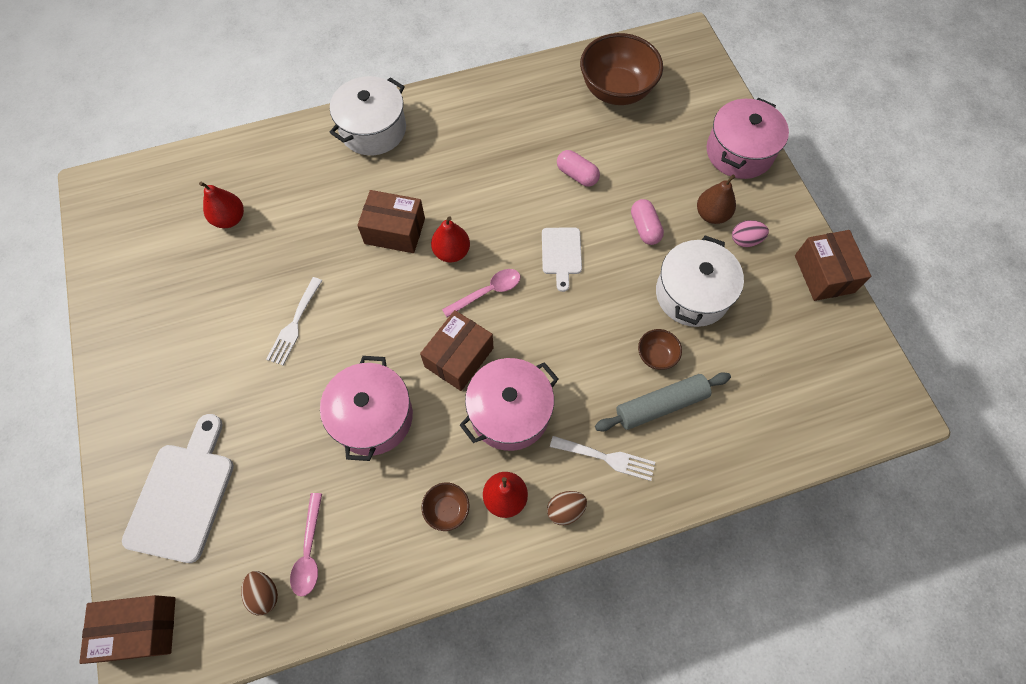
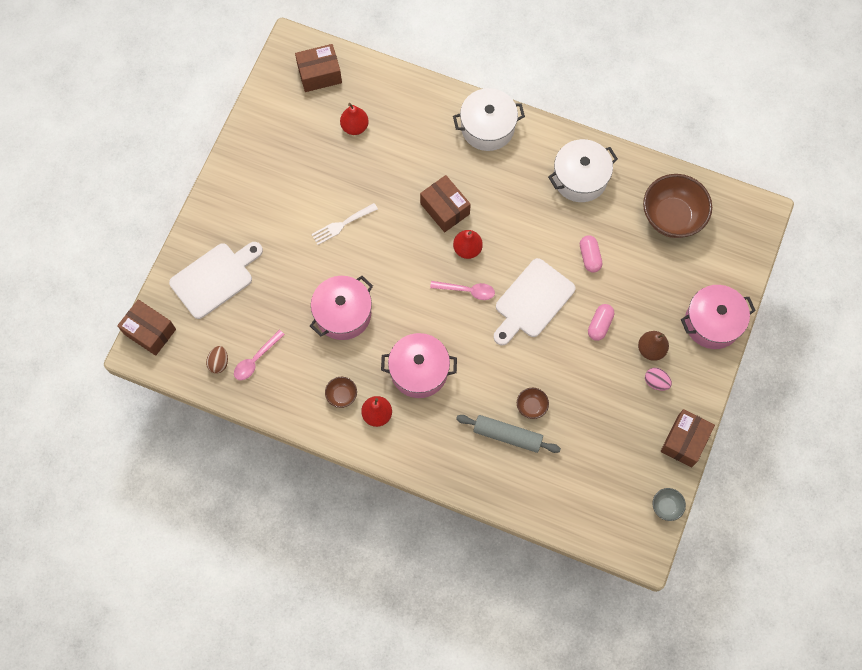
camera: 40 degrees right, 5 degrees up
(459, 357) = (417, 317): brown box -> brown box (319, 74)
(561, 254) = (532, 301): white cutting board -> white cutting board, size x1.75
(565, 510) = (403, 446): brown egg -> none
(607, 458) = (450, 439): white fork -> none
(692, 294) = (588, 388): white pot -> white pot (580, 178)
(872, 349) = (666, 506): none -> grey bowl

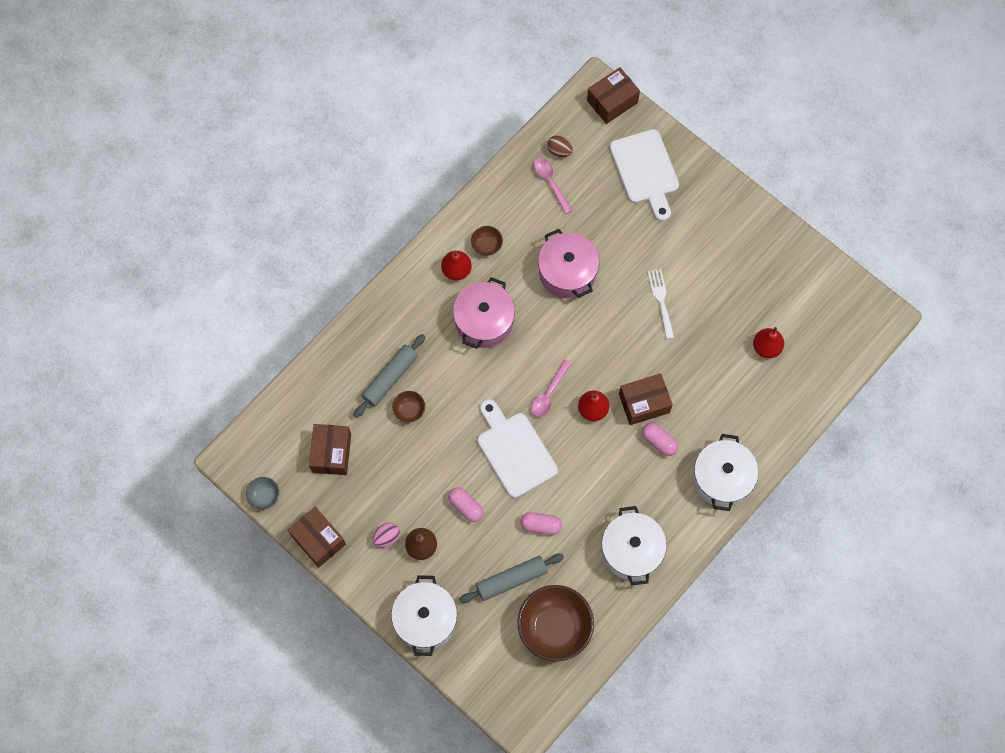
camera: 110 degrees right, 0 degrees up
(319, 74) = (839, 332): brown box -> brown box (331, 453)
(475, 186) = (659, 442): none -> pink capsule
(647, 265) = (511, 579): none -> grey rolling pin
(712, 322) = (425, 619): pink pot -> white pot

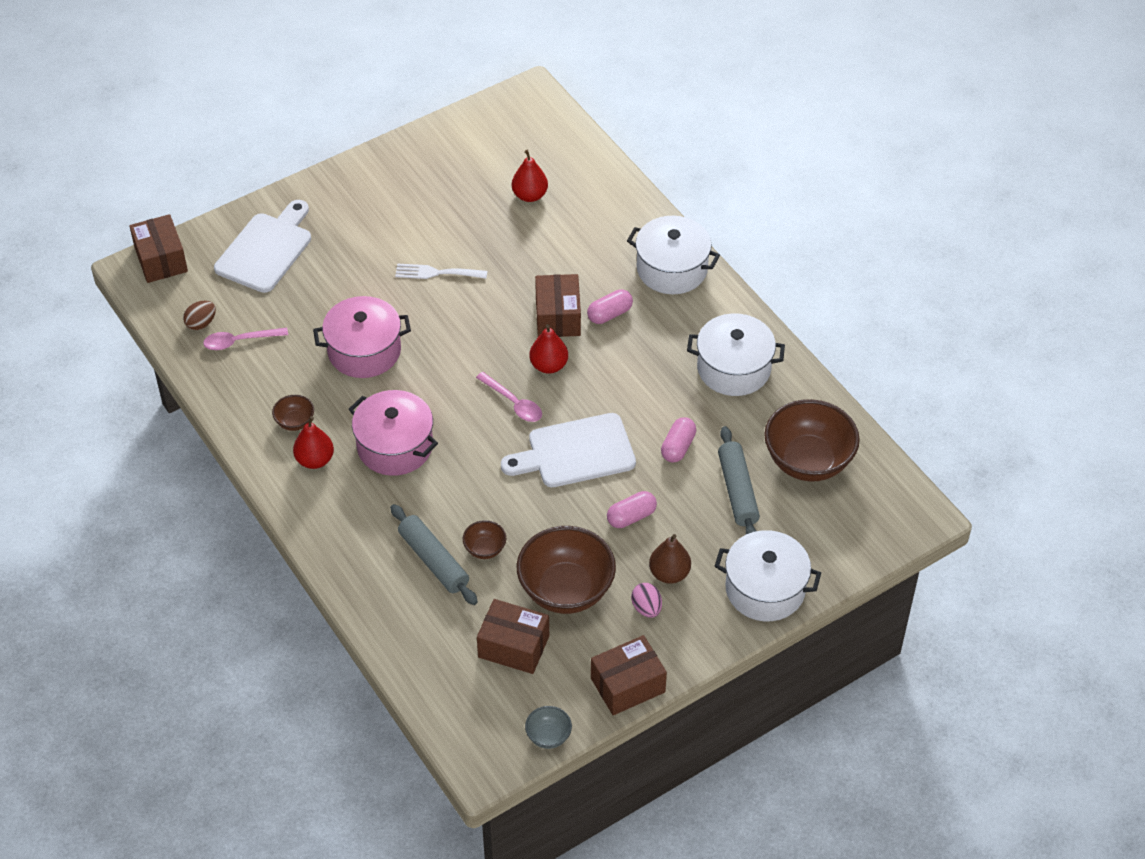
camera: 75 degrees left, 20 degrees down
(388, 476) = (566, 590): none -> brown bowl
(645, 171) = (266, 249): white cutting board -> white cutting board turned 60 degrees counterclockwise

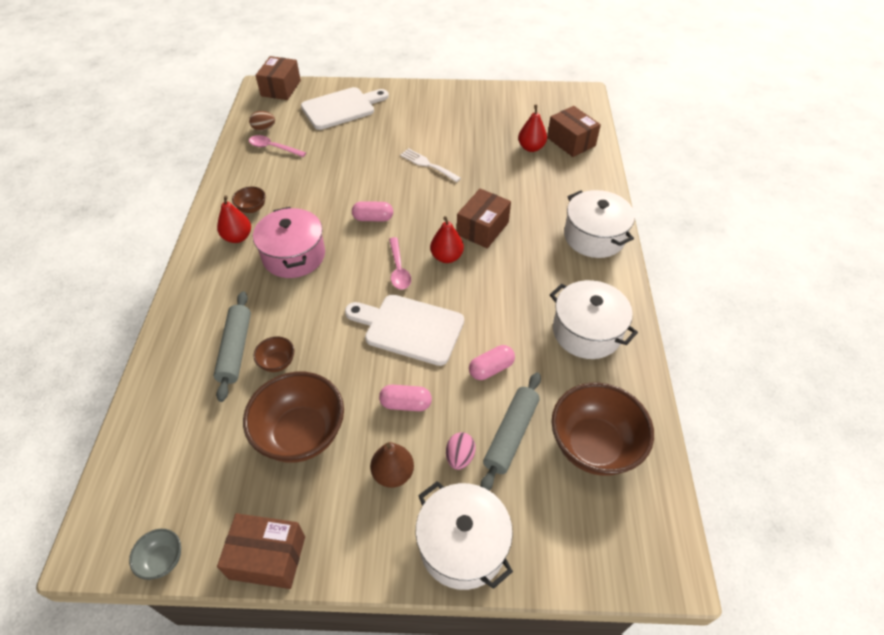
camera: 35 degrees right, 0 degrees up
(364, 351) = (337, 188): pink pot -> none
(513, 646) = (219, 456): brown box -> brown box (571, 141)
(609, 314) = (521, 244): pink capsule -> pink capsule (373, 218)
(646, 608) = (347, 493): pink egg -> pink egg (460, 457)

